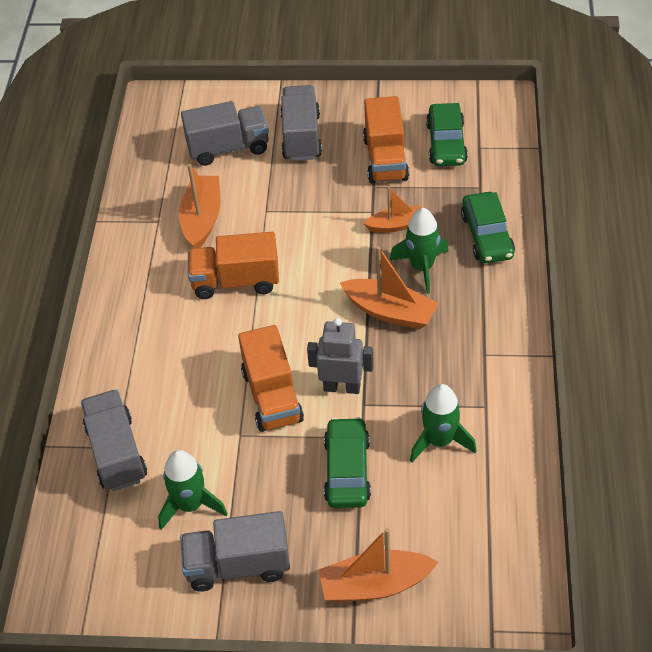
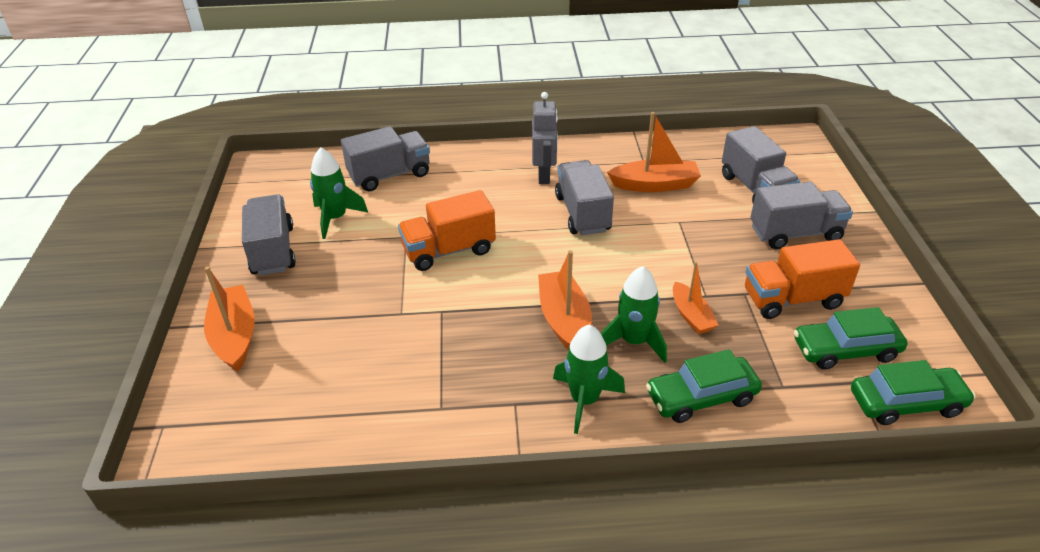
camera: 80 degrees right, 10 degrees down
(236, 281) = (582, 213): orange truck -> grey truck
(342, 387) = (462, 294): grey robot -> grey robot (544, 175)
(347, 470) = (363, 306): green car -> green car (906, 403)
(390, 312) = (564, 320): orange boat -> orange boat turned 150 degrees clockwise
(440, 441) = (395, 372): green rocket -> green rocket (584, 400)

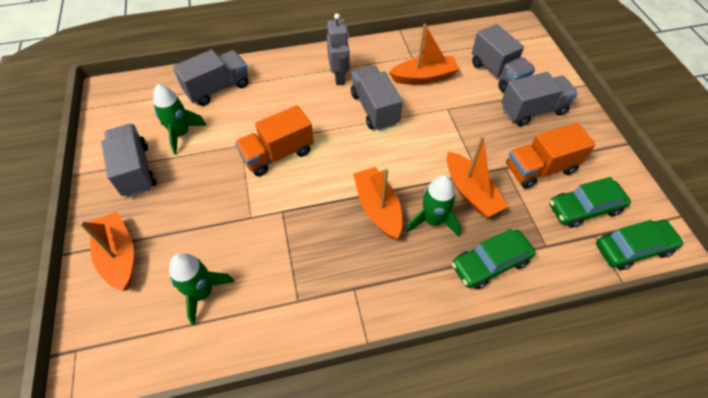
camera: 10 degrees left, 15 degrees up
(584, 400) = (405, 278): green rocket -> green rocket (202, 293)
(691, 315) = (470, 192): orange boat -> orange boat, size x1.55

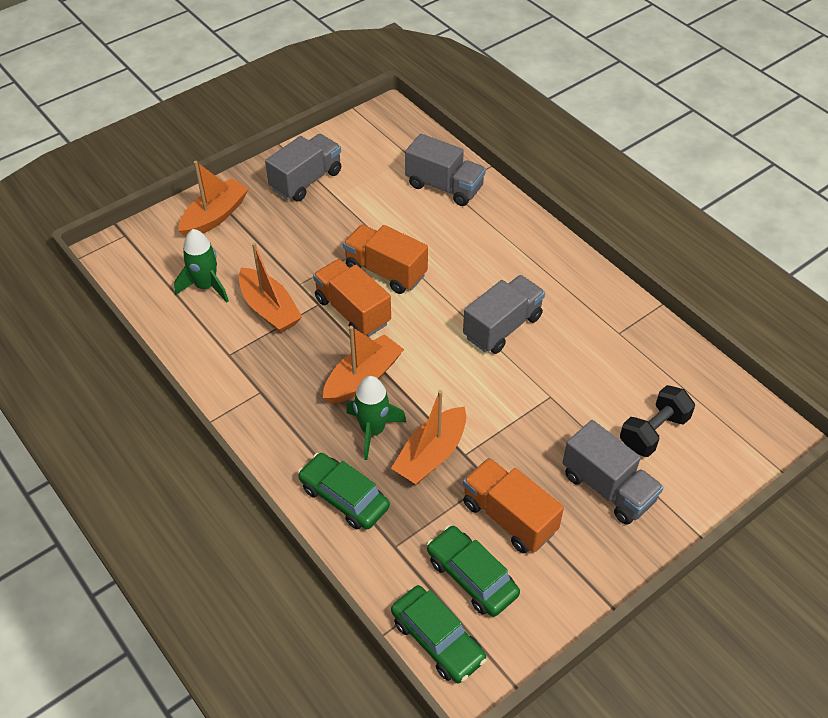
camera: 65 degrees right, 5 degrees down
(181, 134) = (367, 189): green rocket -> none
(305, 190) = (352, 311): none -> orange truck
(339, 77) = (532, 277): grey robot -> none
(424, 77) = (589, 356): orange boat -> orange boat (269, 309)
(497, 73) = (653, 432): grey truck -> black dumbbell

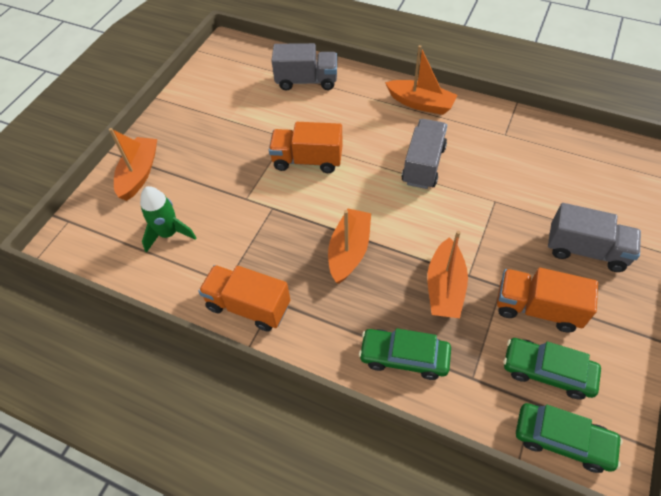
camera: 25 degrees left, 5 degrees up
(269, 309) = (235, 229): orange boat -> orange boat (420, 103)
(306, 180) = (197, 117): grey truck -> none
(352, 311) = (303, 202): orange truck -> orange truck (248, 306)
(373, 430) = (387, 290): green rocket -> none
(653, 432) = (582, 194): black dumbbell -> none

